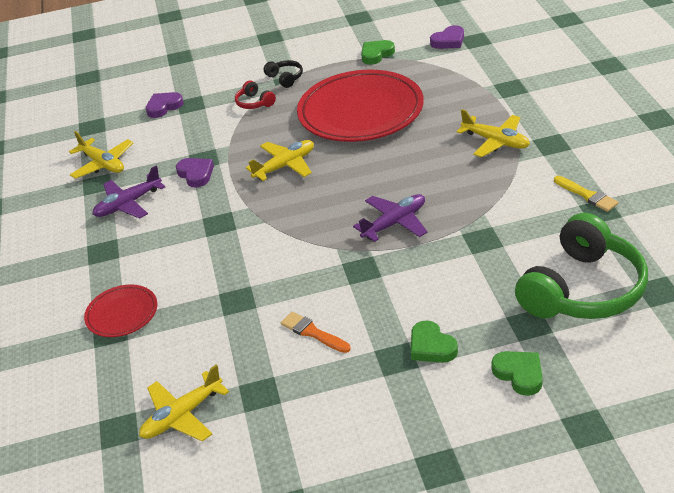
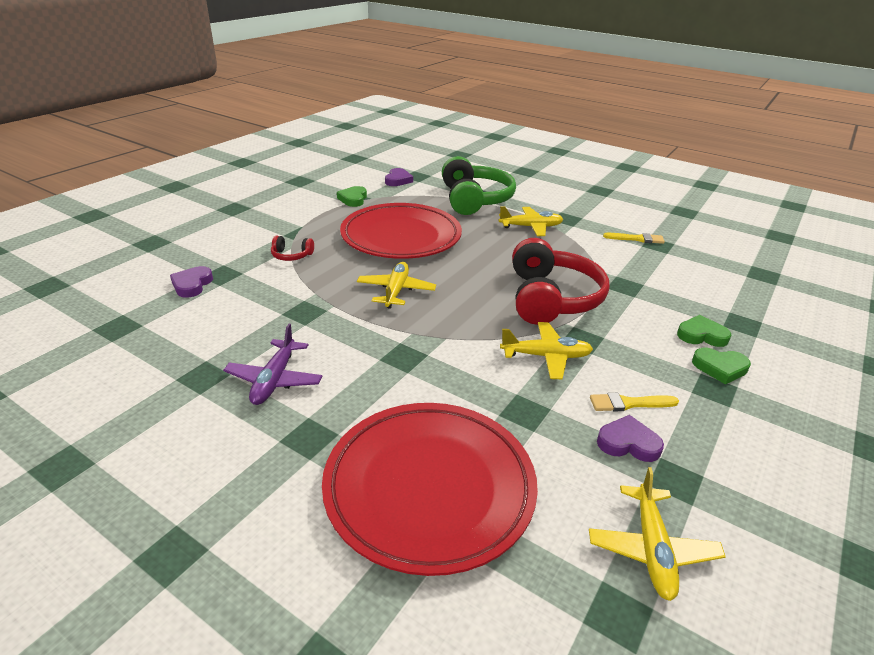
camera: 50 degrees left, 5 degrees down
(103, 164) = (185, 355): yellow plane -> yellow plane (546, 356)
(122, 314) = (429, 487): red plate -> red plate, size x2.11
(196, 174) = (315, 326): purple heart -> purple heart (628, 443)
(285, 78) = (295, 232): black headphones -> none
(313, 332) = (629, 403): orange brush -> yellow brush
(395, 223) = (551, 298): purple plane -> red headphones
(519, 374) = (795, 357): green heart -> green heart (701, 335)
(583, 289) = (730, 290): green headphones -> green headphones (474, 199)

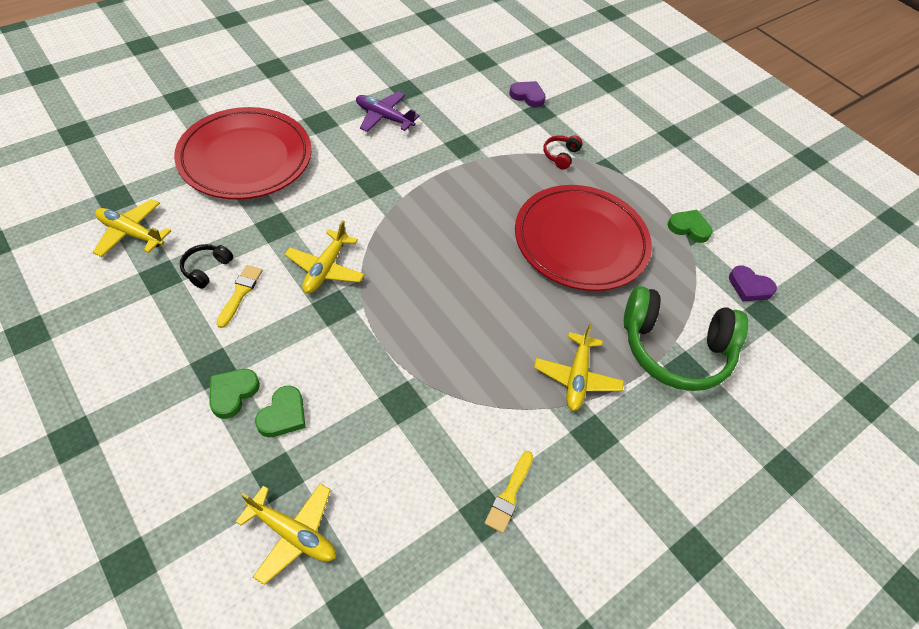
camera: 105 degrees right, 20 degrees up
(396, 291) = (471, 206): yellow plane -> yellow plane (293, 533)
(551, 298) = (409, 317): red headphones -> none
(628, 443) = (206, 269): purple heart -> black headphones

